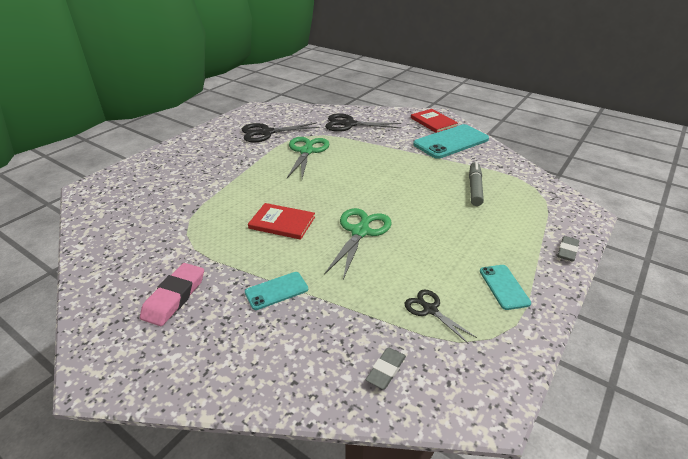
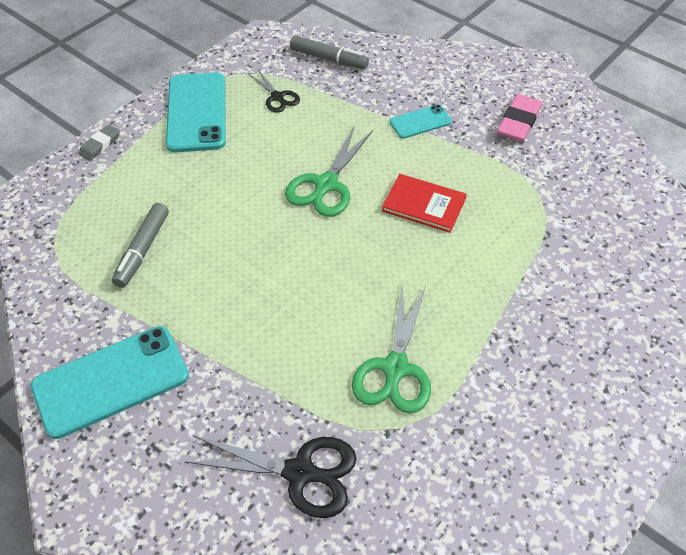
camera: 175 degrees left, 15 degrees up
(266, 133) = (484, 448): black scissors -> none
(386, 370) = (328, 59): grey eraser -> grey marker
(433, 122) = (107, 468): red book -> none
(504, 287) = (196, 112): turquoise phone -> turquoise phone, size x1.92

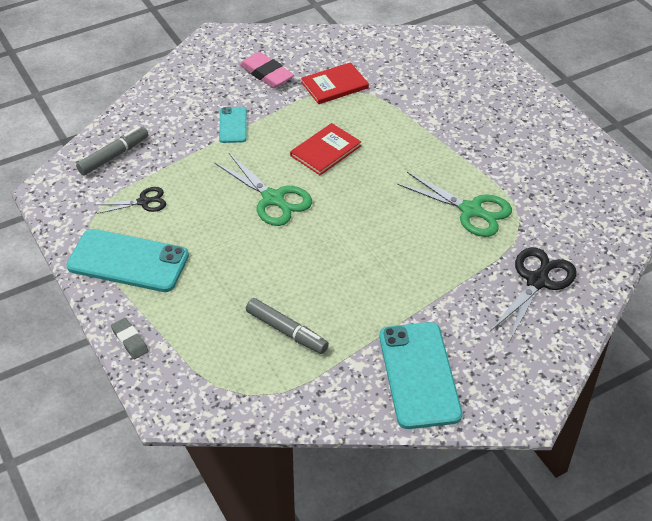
camera: 70 degrees left, 5 degrees down
(540, 181) = (334, 85): none -> red book

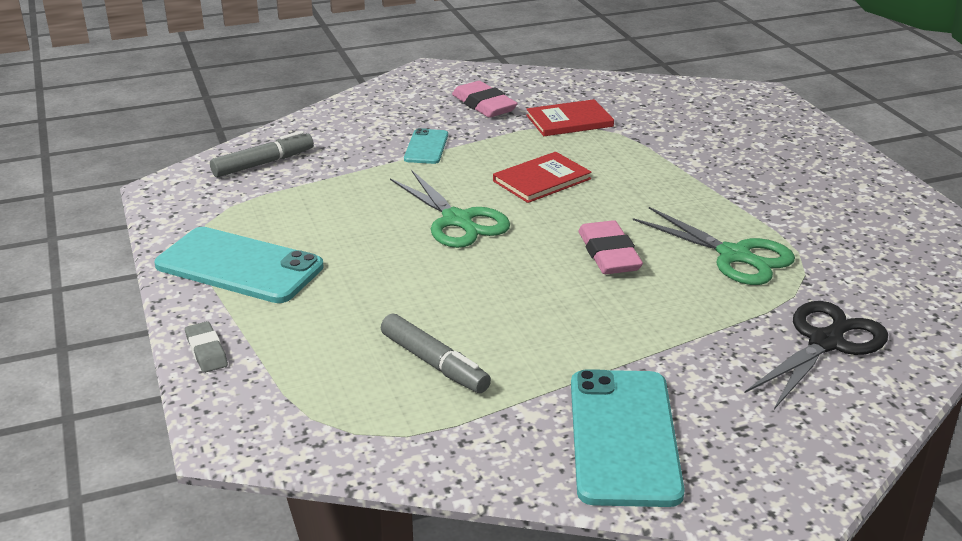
camera: 10 degrees right, 15 degrees down
(144, 202) = (284, 209): black scissors -> none
(385, 219) = (609, 254): none -> pink eraser

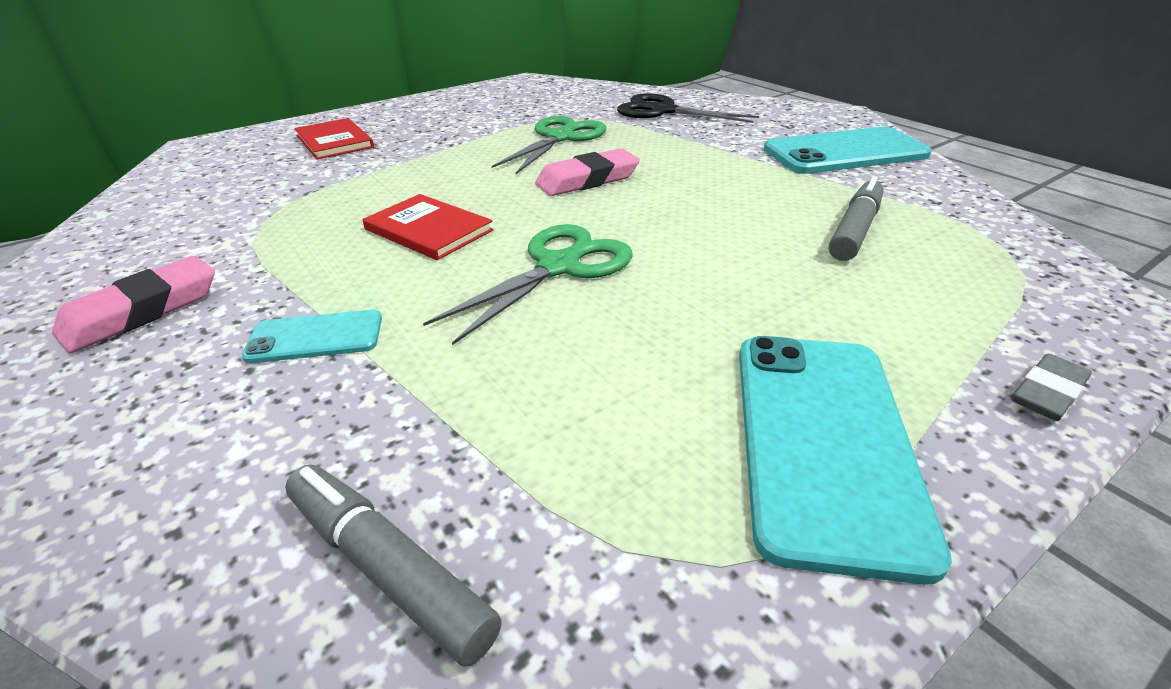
camera: 105 degrees left, 5 degrees up
(569, 121) = (240, 234): red book -> red book (334, 141)

